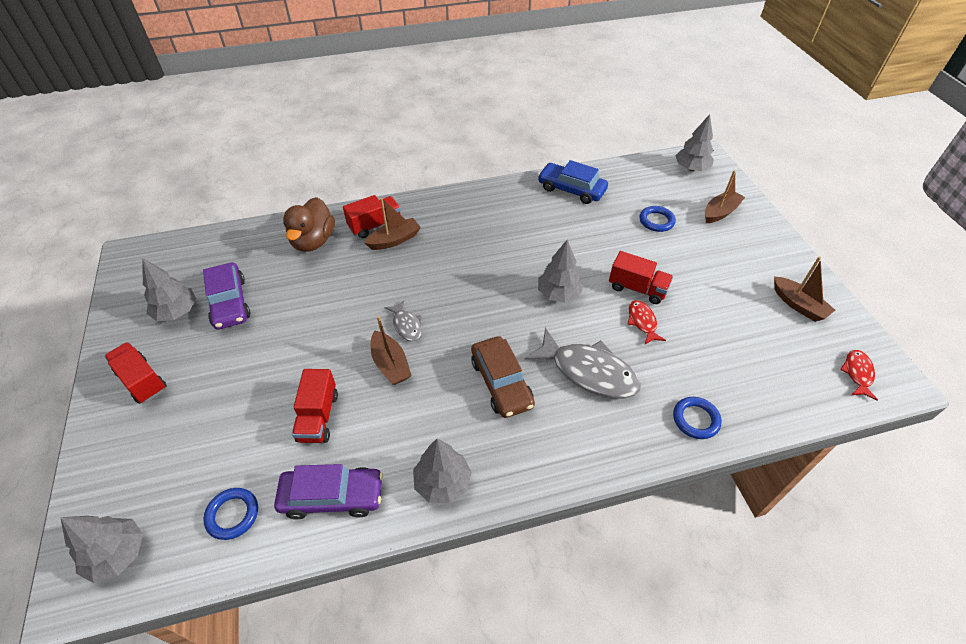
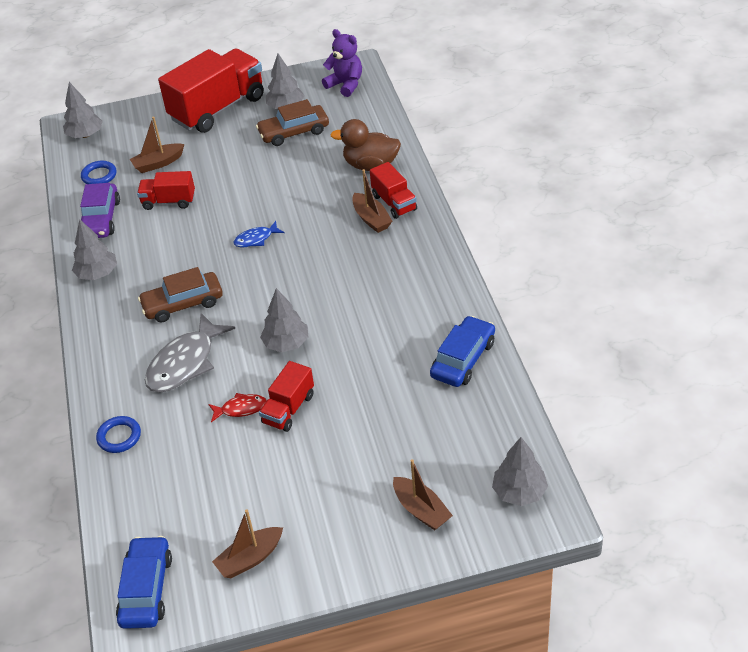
camera: 95 degrees right, 5 degrees down
(142, 381) = (218, 108): red truck -> red truck, size x1.99
(162, 262) = (345, 85): none -> purple teddy bear
(229, 302) = (294, 132): purple car -> brown car
(390, 364) = (213, 234): brown boat -> brown boat (158, 163)
(406, 325) = (256, 239): grey fish -> blue fish
(656, 221) = (403, 439): blue ring -> none
(857, 373) = (146, 589): red fish -> blue car

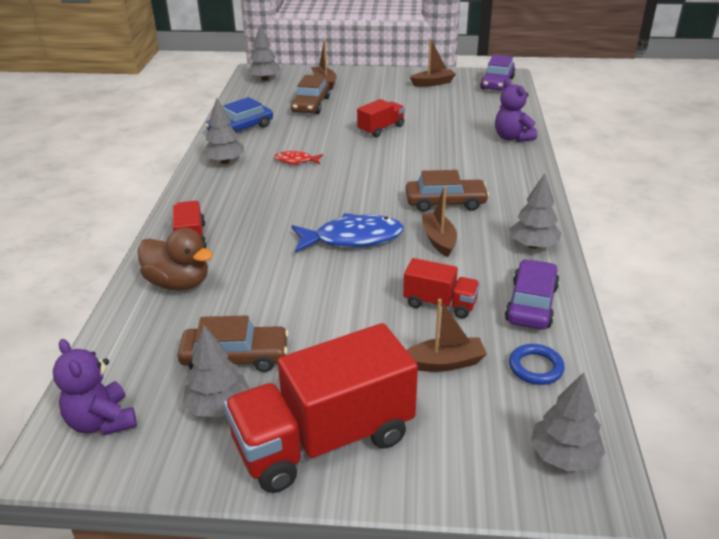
camera: 165 degrees left, 10 degrees down
(119, 437) = (512, 138): blue ring -> purple teddy bear
(146, 589) = (497, 83): blue car -> purple car
(185, 363) = (453, 165): grey fish -> none
(241, 409) = (416, 135): red fish -> red fish (296, 161)
(256, 239) = (352, 238): blue fish -> blue fish, size x1.95
(286, 344) = (364, 160): grey tree -> grey tree (225, 161)
(371, 219) = (226, 229): brown boat -> brown boat (439, 240)
(407, 439) = (311, 105): none -> brown car

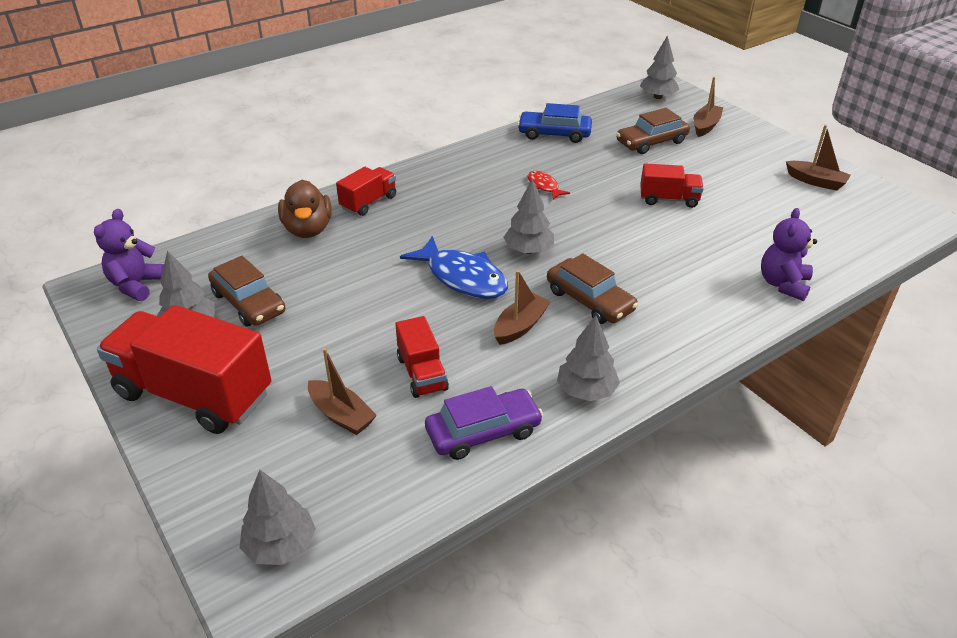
camera: 50 degrees right, 5 degrees up
(225, 161) = (493, 156): grey tree -> grey tree (528, 250)
(497, 83) = (893, 219): purple car -> none
(535, 367) = (387, 476): blue ring -> none

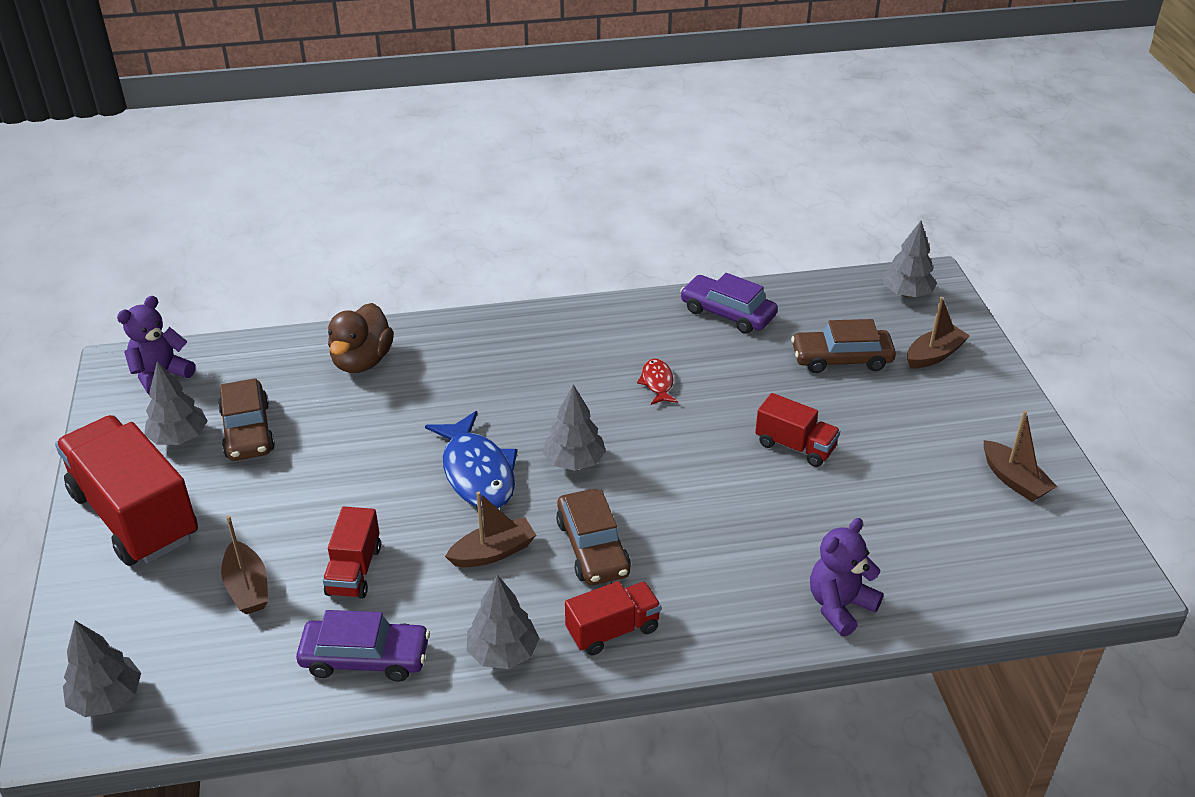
camera: 25 degrees right, 0 degrees up
(368, 202) = (447, 346): red truck -> red truck (612, 630)
(554, 134) = (727, 313): blue car -> purple car

